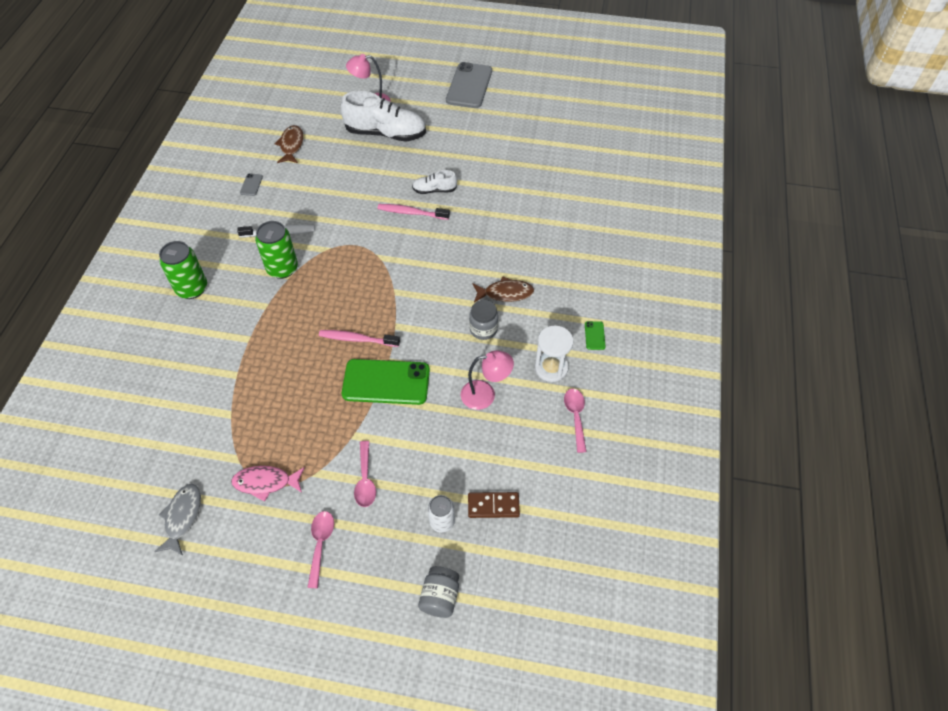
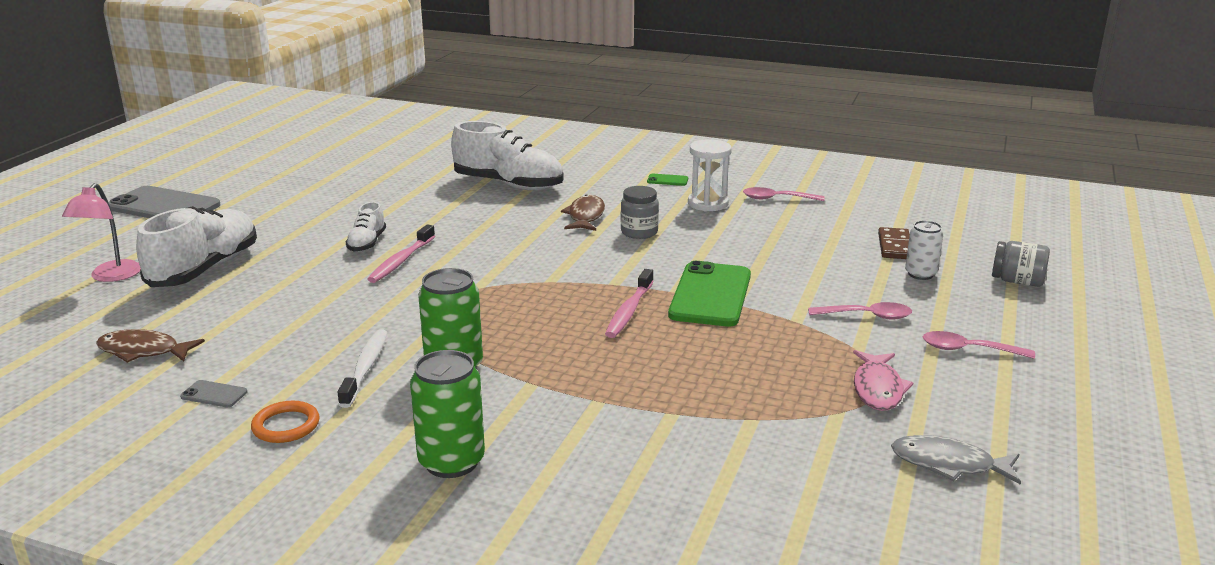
camera: 80 degrees left, 30 degrees down
(224, 219) = (286, 425): none -> orange ring
(485, 394) = (740, 239): pink lamp -> none
(554, 238) = (509, 184): none -> white shoe

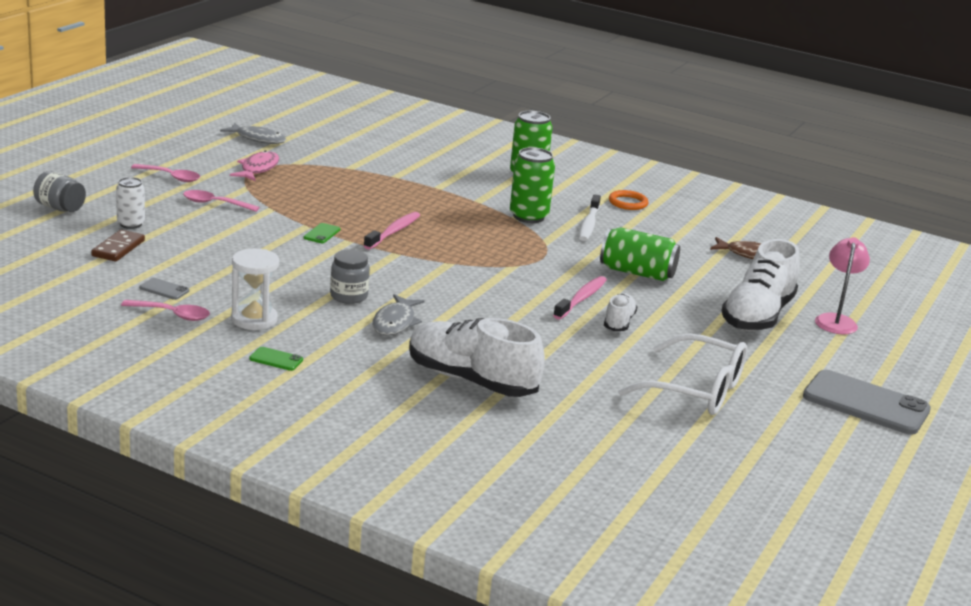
camera: 175 degrees left, 0 degrees up
(214, 394) = (682, 224): grey phone -> grey phone (164, 289)
(316, 199) = (697, 390): none -> white glasses
(323, 301) = (637, 273): none -> green can
(585, 216) = (395, 322): brown fish -> grey fish
(710, 295) = (322, 234): green phone -> green phone, size x0.41

